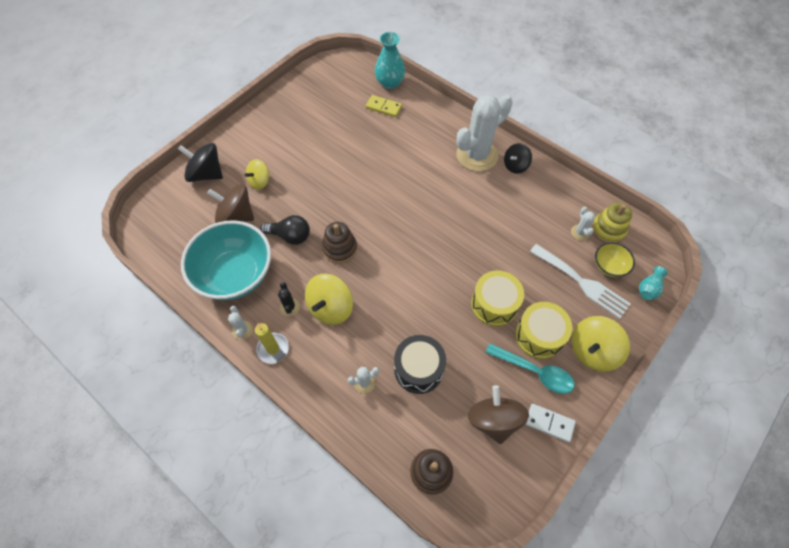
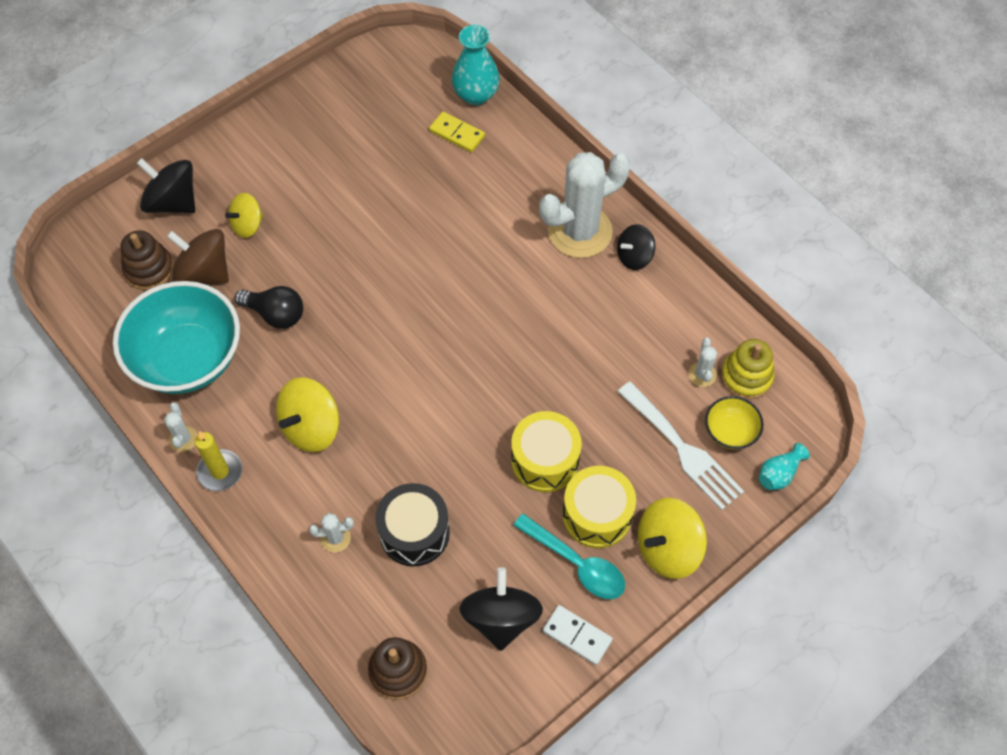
camera: 10 degrees right, 0 degrees up
(289, 307) = (254, 417): black cactus -> none
(340, 248) = (342, 344): brown stacking toy -> brown stacking toy (149, 269)
(494, 420) = (501, 618): brown spinning top -> black spinning top

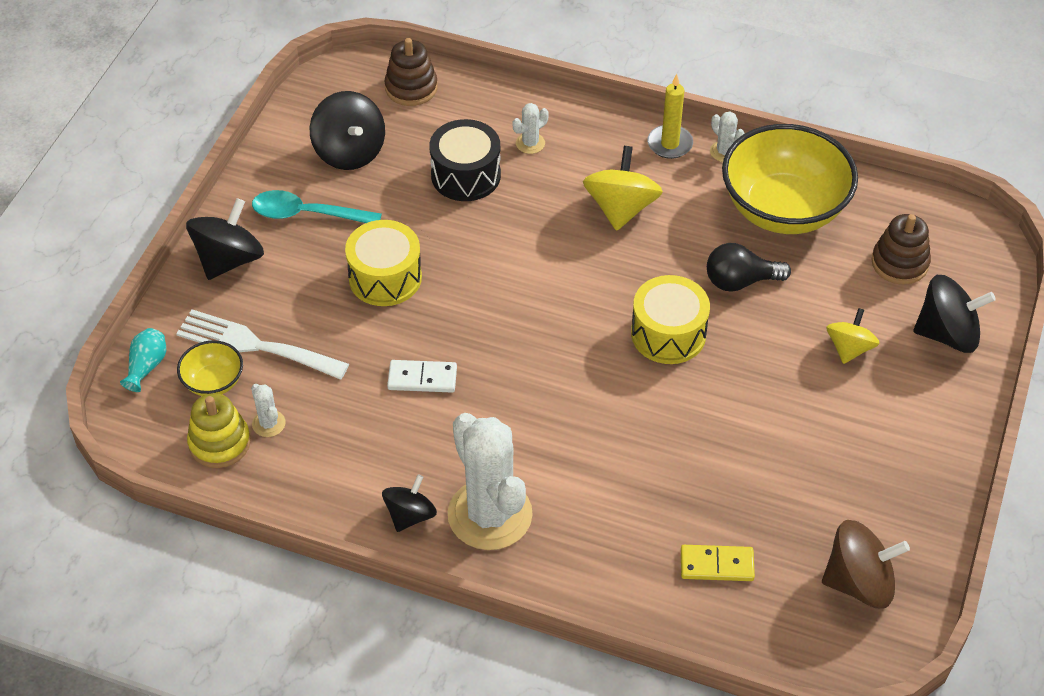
camera: 150 degrees right, 10 degrees down
(188, 359) = (783, 209): turquoise bowl -> yellow bowl
(204, 272) = (845, 285): brown spinning top -> brown spinning top (859, 582)
(476, 95) = (735, 630): turquoise vase -> none
(577, 636) = (277, 167): white domino -> white domino (422, 378)
(580, 231) = (490, 515): white cactus -> white cactus turned 60 degrees counterclockwise
(597, 515) = (309, 257): yellow drum -> yellow drum (668, 334)
(667, 548) = (229, 260): yellow spinning top -> black spinning top

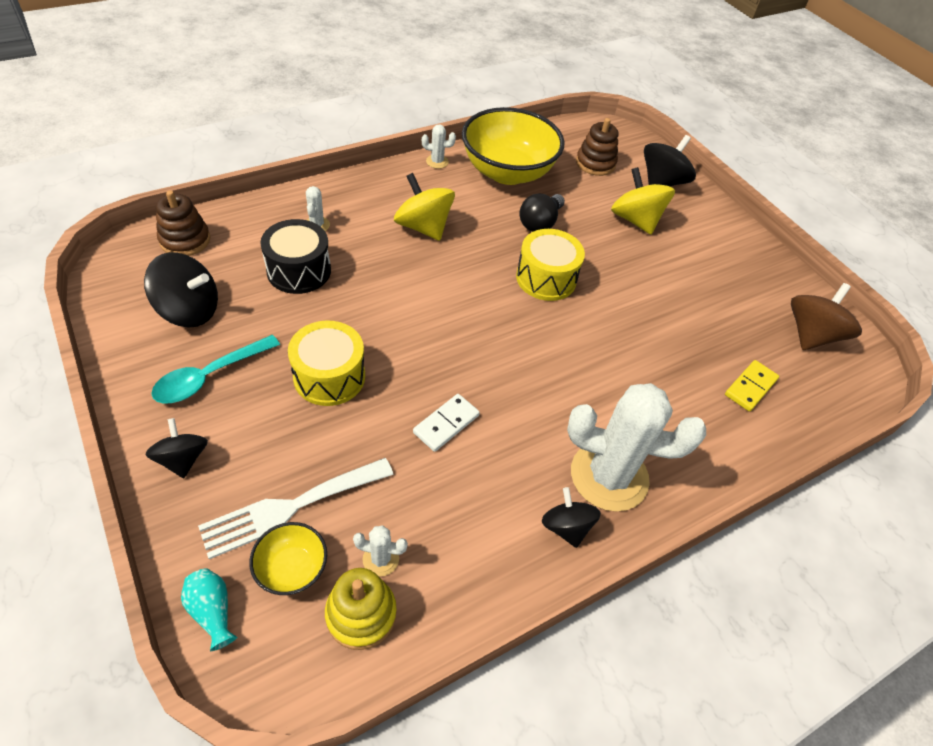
camera: 55 degrees left, 0 degrees up
(229, 260) = (182, 459): black spinning top -> black spinning top, size x0.64
(670, 144) = (402, 175): yellow candle -> none
(849, 348) = (635, 220): yellow spinning top -> yellow spinning top, size x1.56

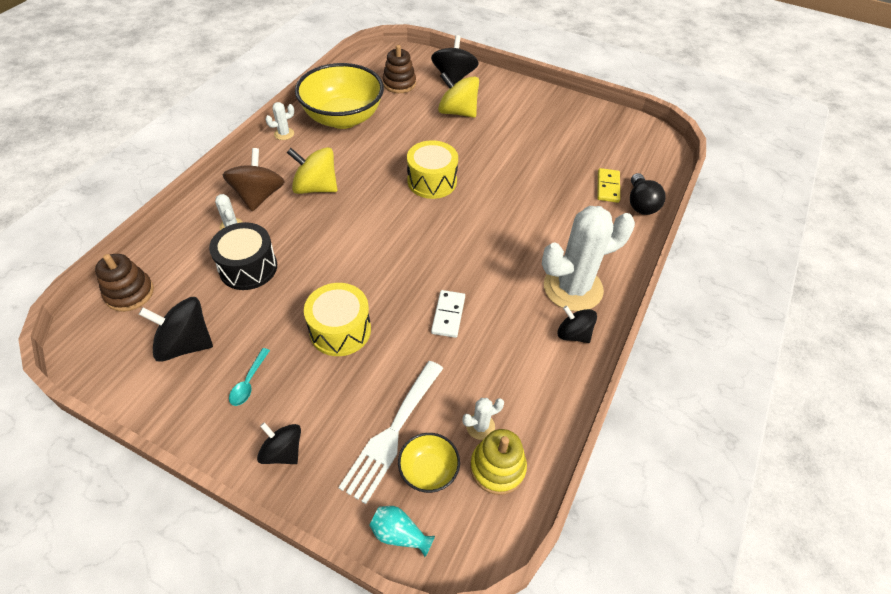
camera: 30 degrees left, 0 degrees up
(189, 310) = (185, 344): black spinning top -> black spinning top turned 150 degrees counterclockwise
(210, 376) = (249, 382): turquoise spoon -> turquoise spoon, size x0.58
(540, 223) = (396, 144): black light bulb -> black light bulb (640, 204)
(811, 335) = (616, 136): brown spinning top -> brown spinning top (259, 196)

